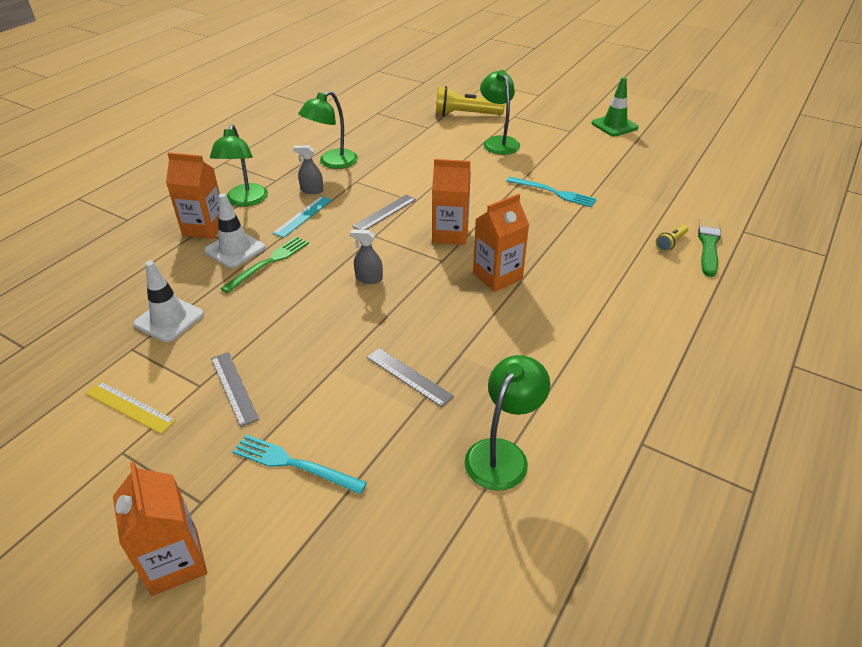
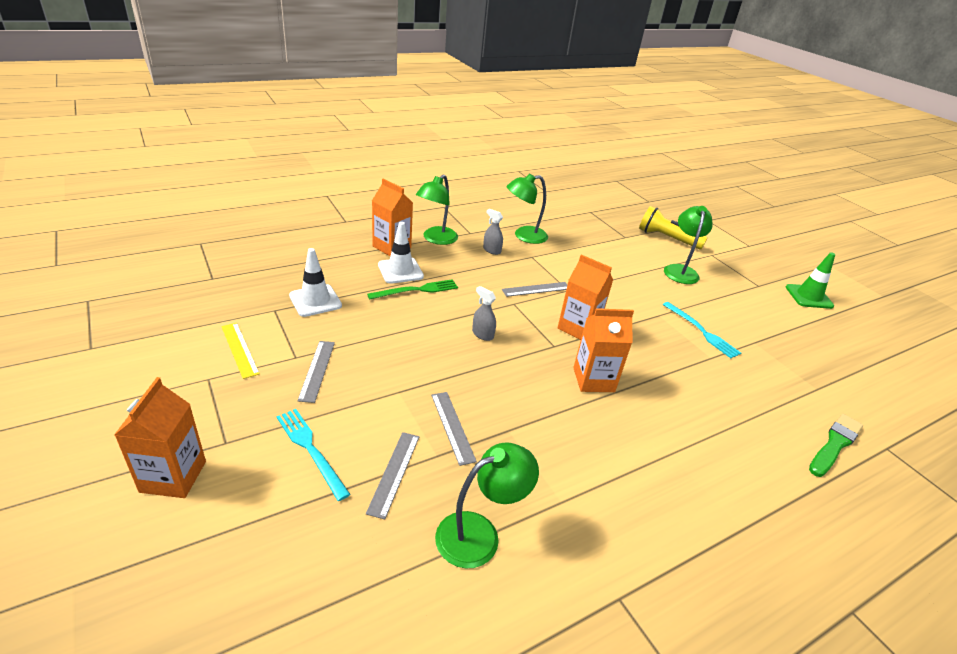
camera: 25 degrees right, 5 degrees down
(303, 216) = (469, 267): turquoise ruler -> none
(389, 443) = (394, 473): none -> grey ruler
(670, 243) = (792, 424): yellow flashlight -> none

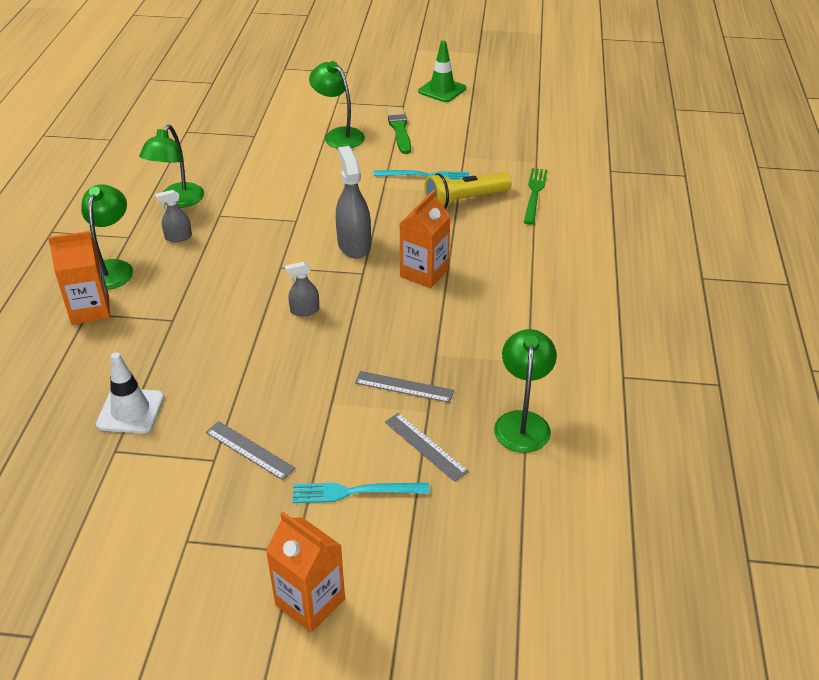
camera: 50 degrees left, 5 degrees up
(239, 349) = (160, 501): yellow ruler -> none
(400, 271) = (143, 322): white traffic cone -> none
(417, 290) = (191, 325): green fork -> green fork (534, 194)
(436, 239) = (112, 268): green lamp -> green lamp turned 150 degrees counterclockwise
(536, 289) = (273, 241): grey ruler -> none
(578, 328) = (354, 245): orange carton -> grey spray bottle
(667, 238) = (285, 111): yellow flashlight -> yellow flashlight (464, 200)
(834, 444) = (588, 192): green brush -> green brush (399, 129)

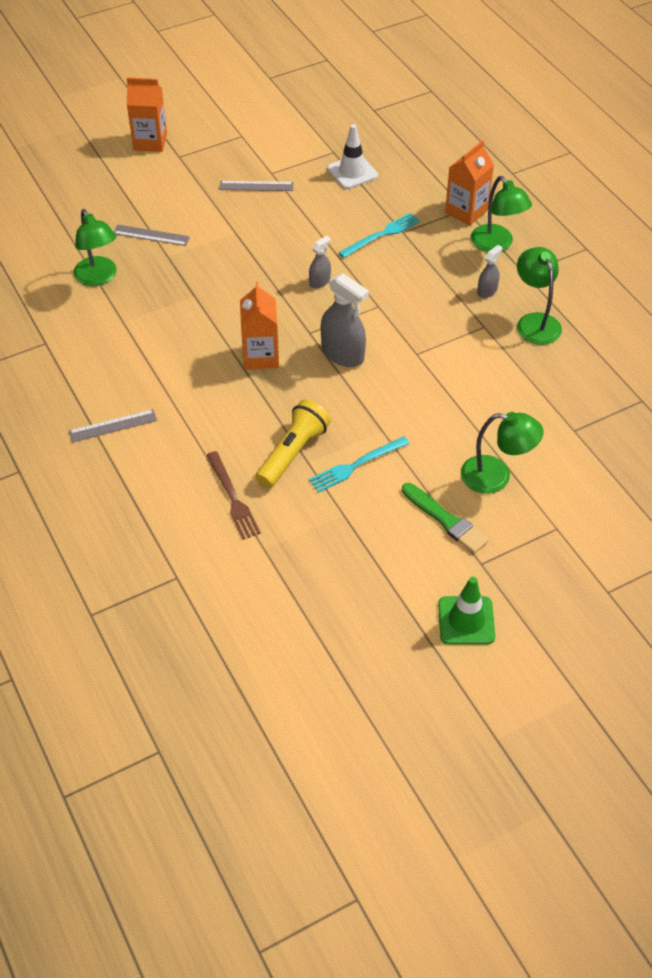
camera: 145 degrees right, 10 degrees up
(355, 492) = (172, 194): turquoise fork -> turquoise fork (382, 235)
(404, 387) = (197, 263): grey ruler -> grey ruler (113, 426)
(534, 194) = (233, 498): green fork -> brown fork

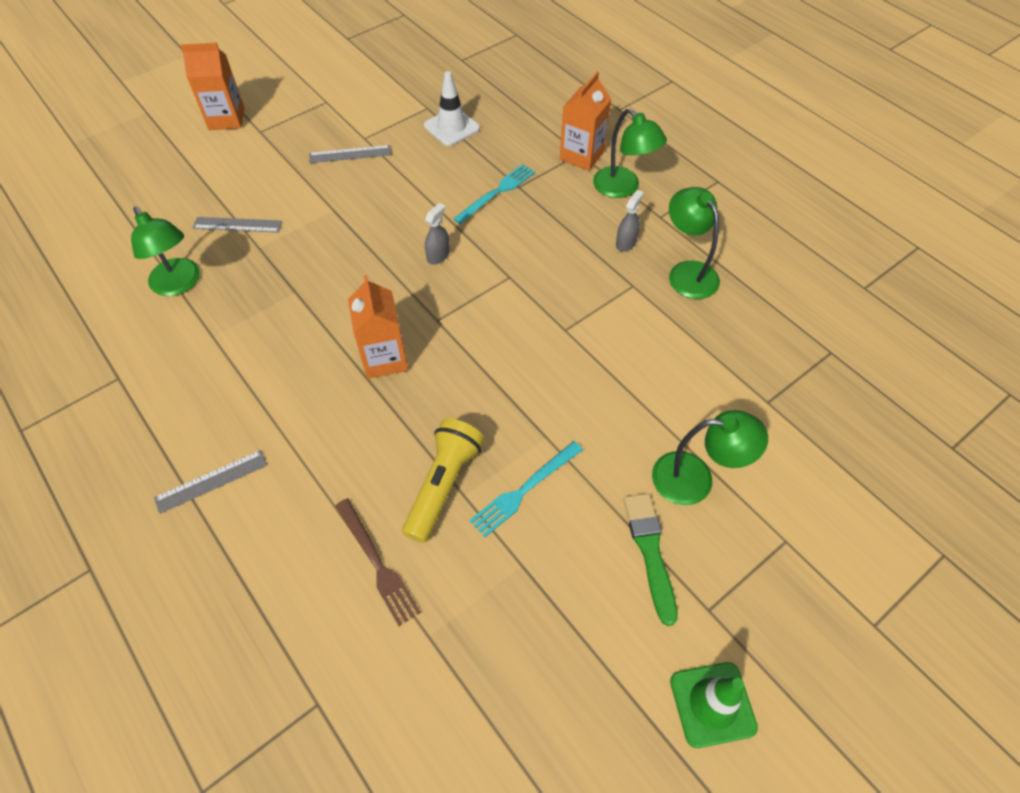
camera: 10 degrees left, 5 degrees up
(342, 354) = (480, 342): grey spray bottle -> none
(445, 520) = (650, 551): green brush -> green brush turned 135 degrees counterclockwise

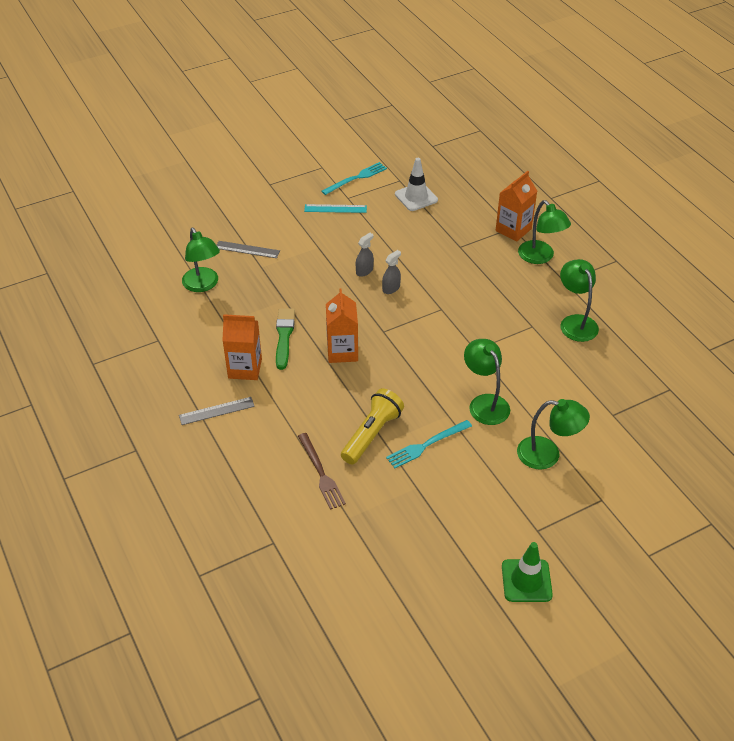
camera: 10 degrees right, 10 degrees down
(226, 119) = (245, 172): orange carton -> orange carton (245, 368)
(350, 154) = (335, 208): grey ruler -> turquoise ruler
(497, 192) = (442, 249): turquoise fork -> turquoise fork (356, 178)
(593, 410) = (485, 403): none -> green lamp
(626, 243) = (533, 296): grey spray bottle -> grey spray bottle (364, 271)
(650, 551) = (505, 492): green brush -> green brush (284, 336)

